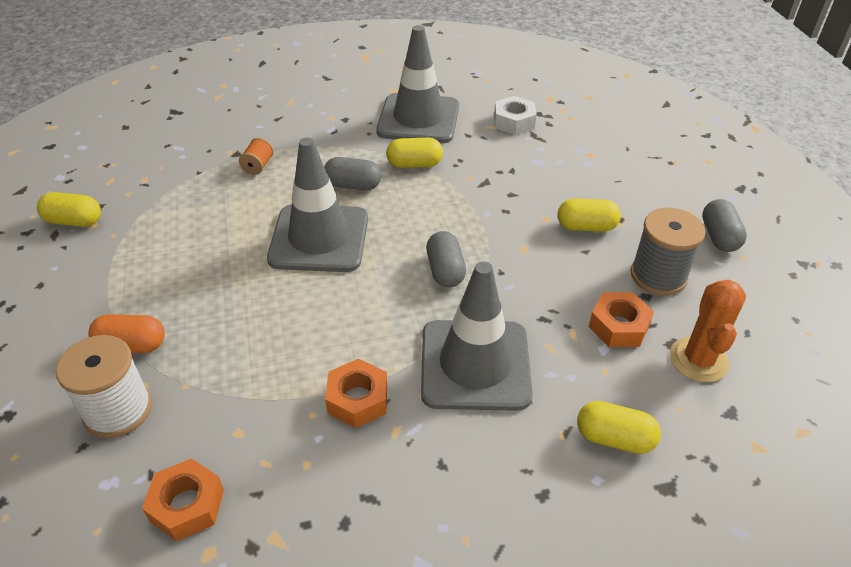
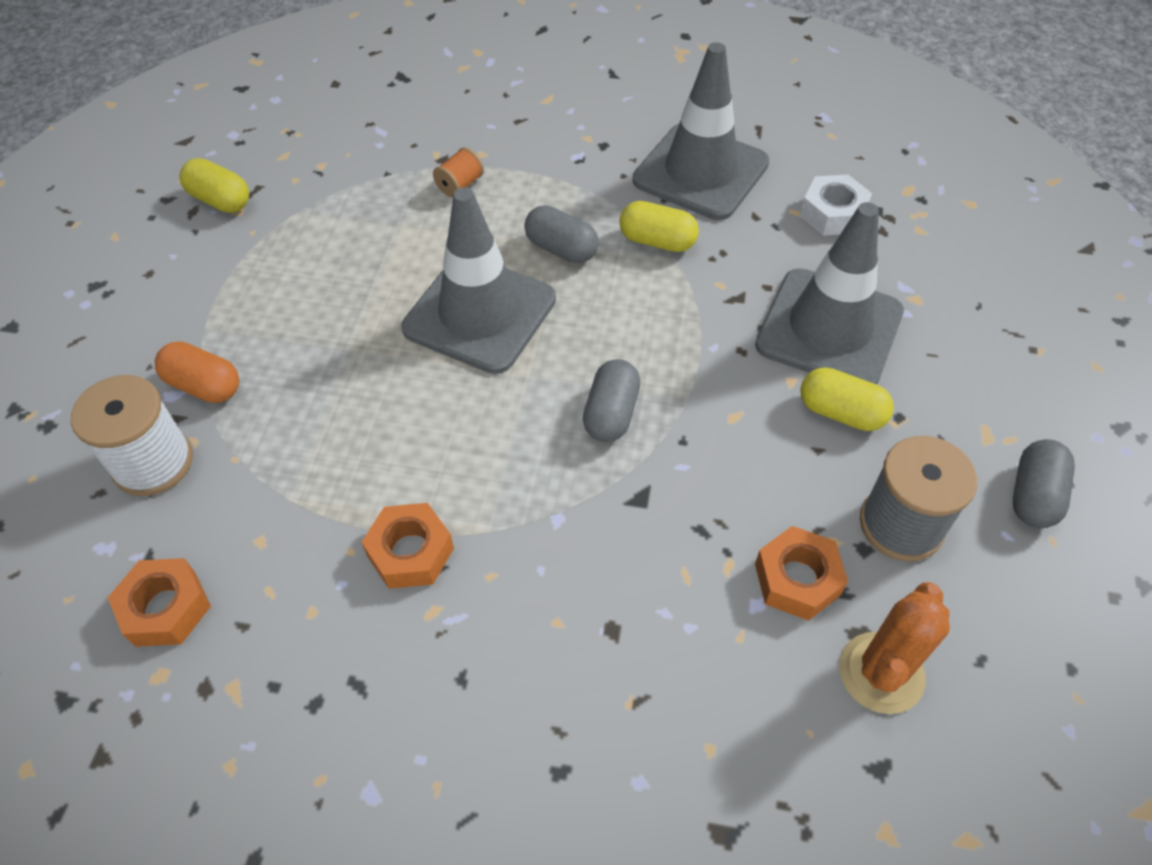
camera: 25 degrees right, 10 degrees up
(475, 365) = (575, 561): grey traffic cone -> grey traffic cone (829, 329)
(614, 438) = (695, 736): yellow capsule -> none

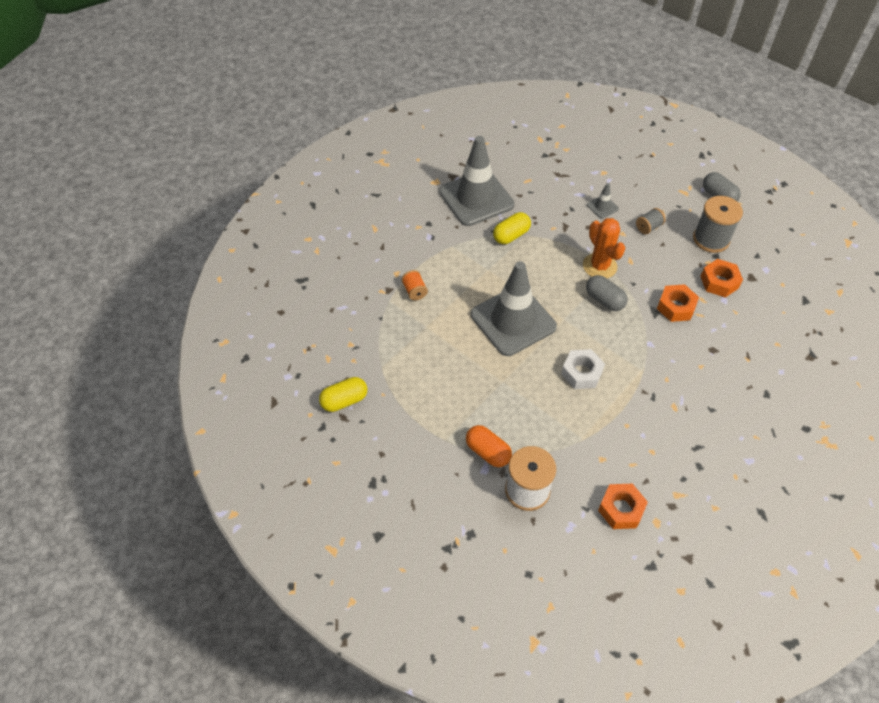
camera: 60 degrees left, 0 degrees up
(204, 386) = (487, 452): orange capsule -> orange capsule turned 75 degrees clockwise
(410, 552) = (639, 403): orange nut -> orange nut (676, 307)
(561, 249) = (491, 272): grey capsule -> none
(829, 329) = (602, 207): grey traffic cone -> grey traffic cone, size x0.40
(832, 214) = (537, 170): white nut -> white nut (581, 373)
(841, 412) = (648, 227): yellow capsule -> grey spool
(881, 673) = (769, 279): orange cactus -> orange cactus (599, 266)

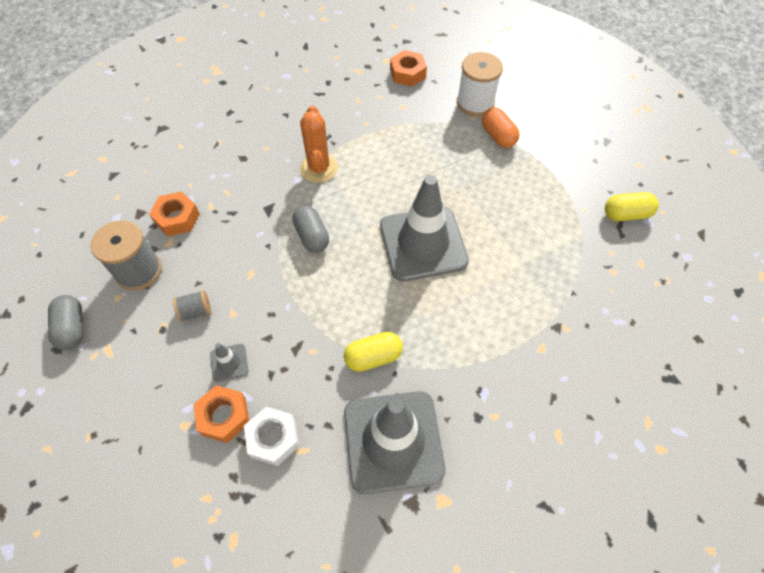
camera: 160 degrees left, 5 degrees up
(414, 291) = (524, 315): orange spool -> none
(581, 373) = (380, 173): white nut -> white nut (273, 438)
(599, 266) = (290, 278): orange cactus -> orange cactus (319, 168)
(676, 307) = (244, 206): orange nut -> orange nut (224, 416)

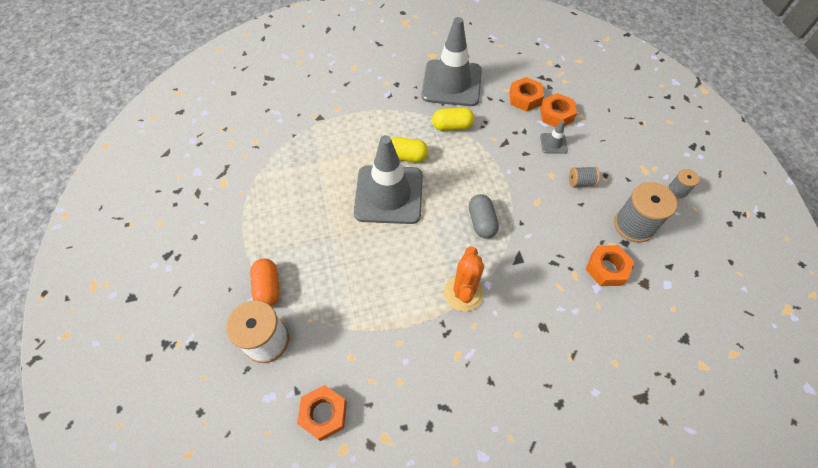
camera: 165 degrees left, 0 degrees up
(72, 328) = (677, 190): grey capsule -> grey spool
(273, 438) = (524, 98): white nut -> orange nut
(626, 214) = (210, 181): yellow capsule -> yellow capsule (406, 156)

